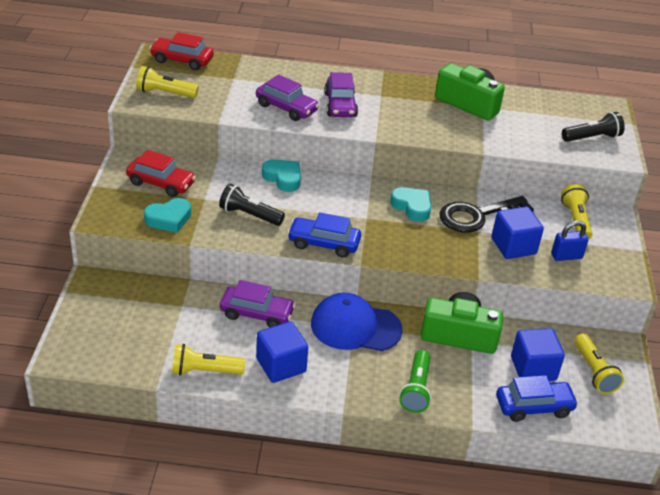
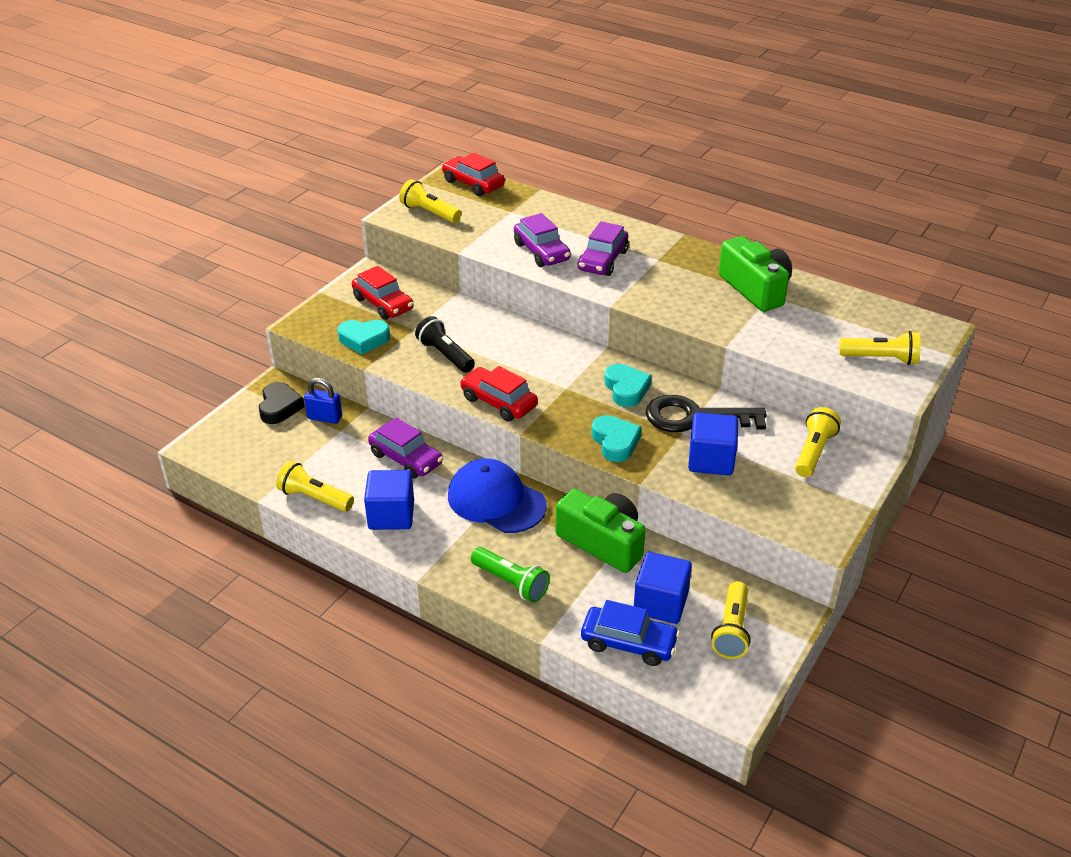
camera: 30 degrees right, 0 degrees up
(111, 300) = (279, 407): none -> black heart
(283, 178) = (509, 327): turquoise heart -> turquoise heart (615, 442)
(323, 243) = (498, 402): blue car -> red car
(416, 389) = (511, 583): green flashlight -> green flashlight turned 90 degrees counterclockwise
(566, 256) = (767, 488): blue padlock -> blue padlock (325, 417)
(592, 138) = (881, 359): black flashlight -> yellow flashlight

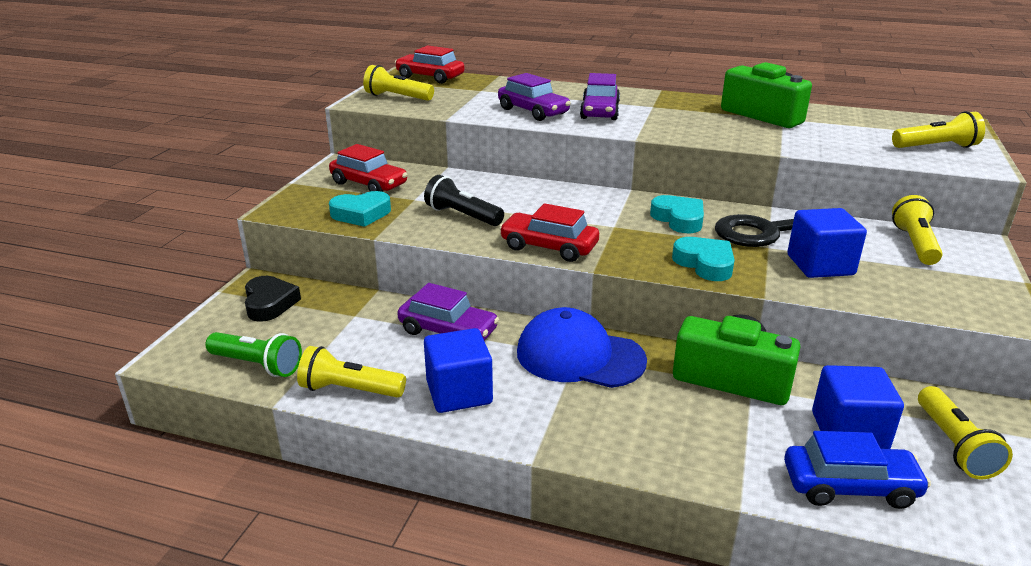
camera: 15 degrees left, 10 degrees down
(325, 417) = (330, 306): blue padlock -> none
(511, 583) = (654, 442): green flashlight -> green flashlight (257, 365)

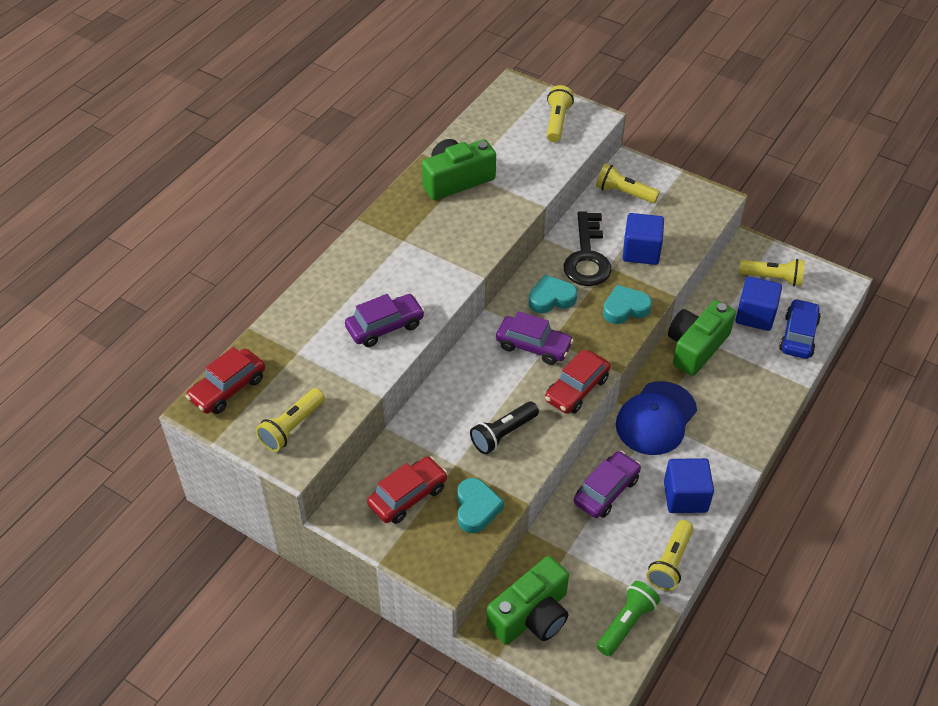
camera: 75 degrees left, 20 degrees up
(269, 303) = (531, 615): black heart -> green camera
(600, 111) = (404, 280): purple car -> purple car (533, 346)

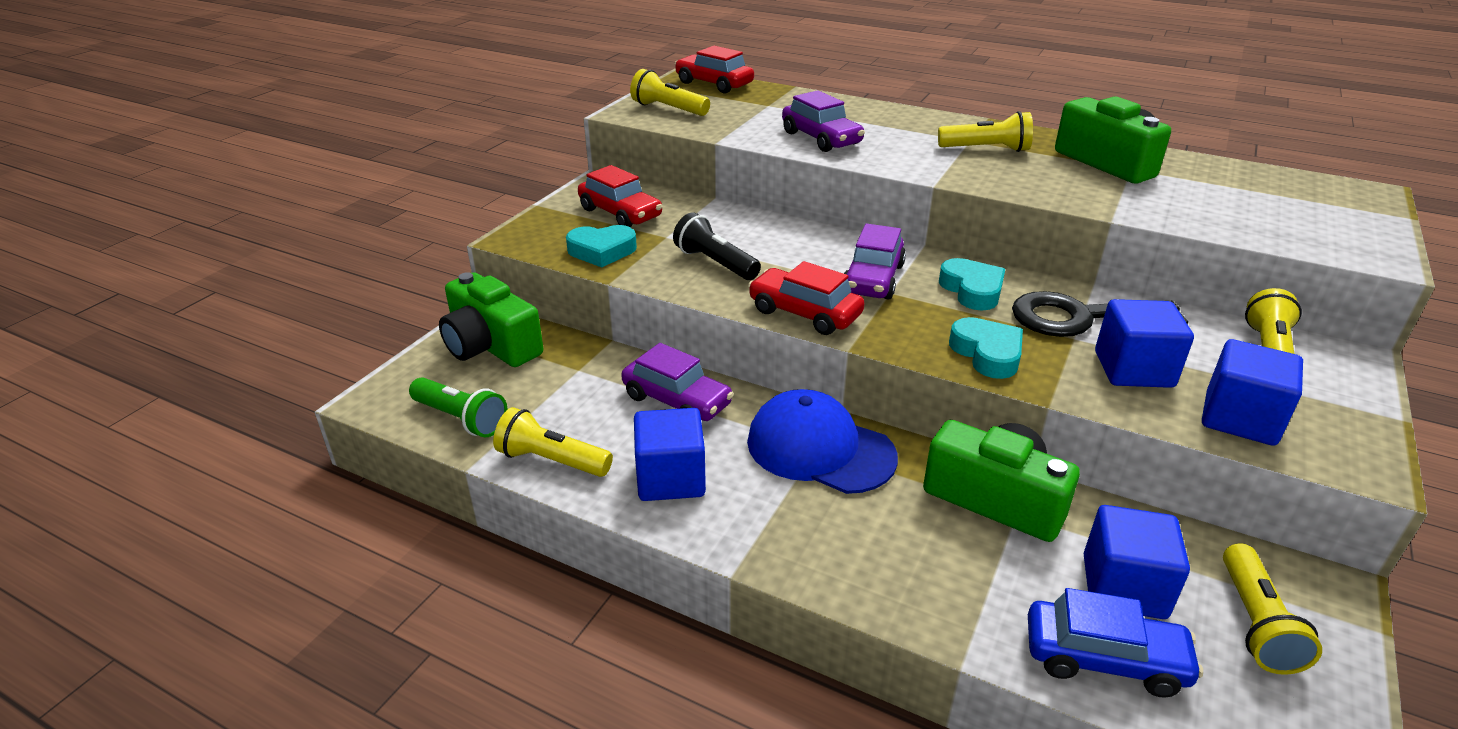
camera: 85 degrees right, 15 degrees down
(557, 122) = (1324, 225): yellow flashlight -> yellow flashlight (986, 149)
(684, 226) = (1240, 419): none -> blue cube

